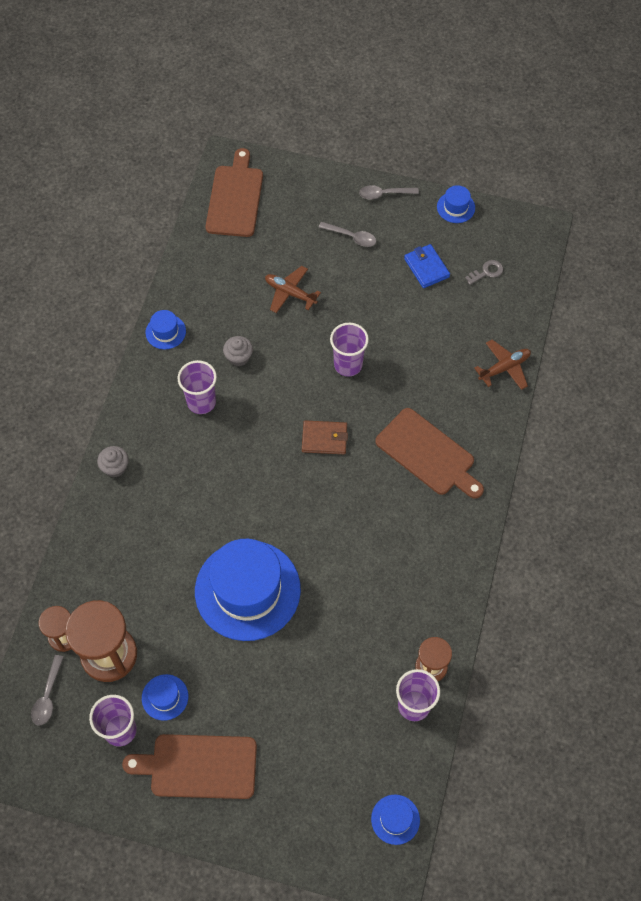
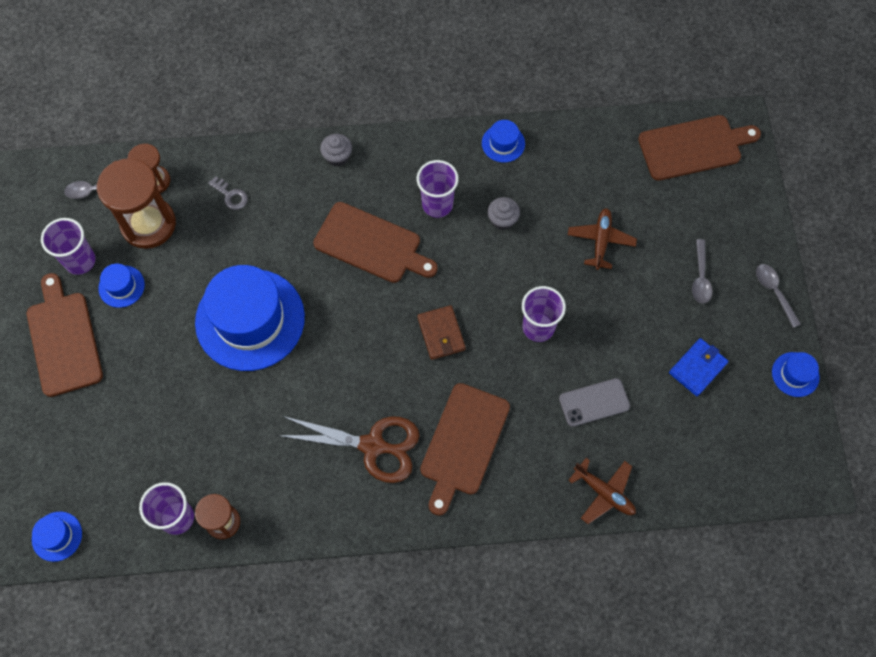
camera: 70 degrees right, 5 degrees up
(217, 466) = (371, 244): none -> brown cutting board
(405, 524) = (373, 445): none -> brown scissors
(428, 348) = (594, 402): none -> grey phone
(487, 272) = (723, 435): grey key -> grey key (231, 195)

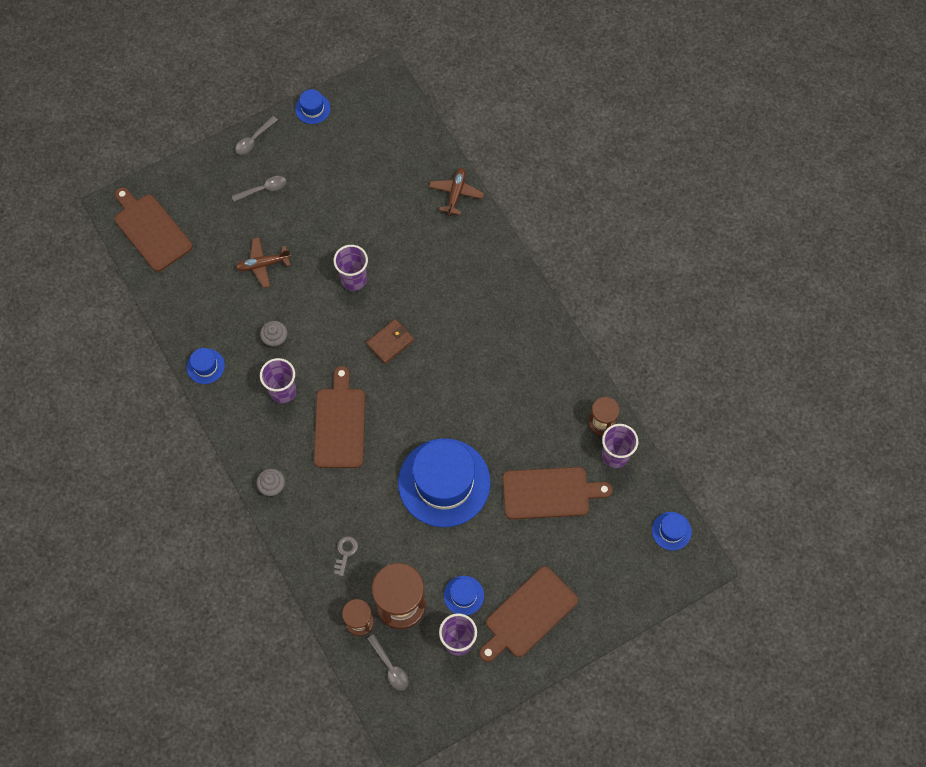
camera: 115 degrees left, 0 degrees up
(373, 445) = (497, 350): brown scissors -> none
(463, 443) = (466, 293): brown cutting board -> brown cutting board (550, 493)
(594, 402) = (394, 223): grey phone -> none
(697, 368) = (336, 168): blue wallet -> none

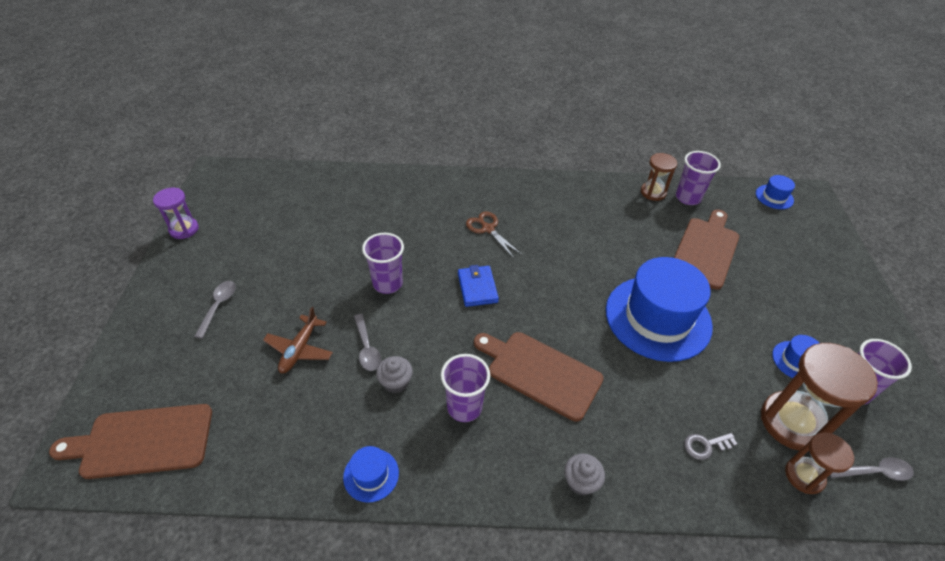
camera: 60 degrees left, 20 degrees down
(254, 140) = (158, 287): grey spoon -> grey spoon (367, 348)
(312, 108) = (184, 229): blue hat -> purple hourglass
(345, 553) = (705, 445): grey key -> grey key turned 60 degrees counterclockwise
(390, 342) = (477, 288): brown wallet -> blue wallet
(456, 194) = (371, 180): brown plane -> none
(459, 315) = (487, 229): none -> brown scissors
(528, 614) = (833, 320): brown cutting board -> none

